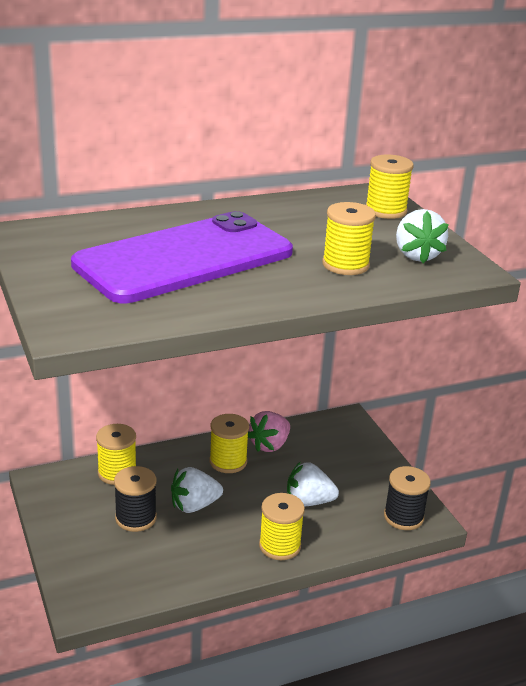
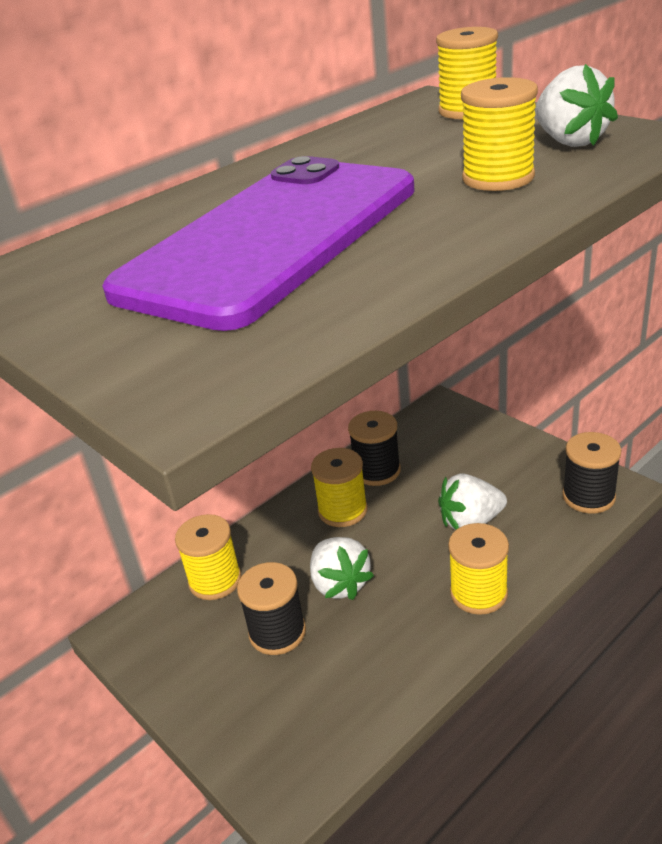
camera: 15 degrees left, 5 degrees up
(194, 505) = (340, 584): white strawberry -> white strawberry turned 75 degrees counterclockwise
(269, 445) = (377, 471): pink strawberry -> black spool

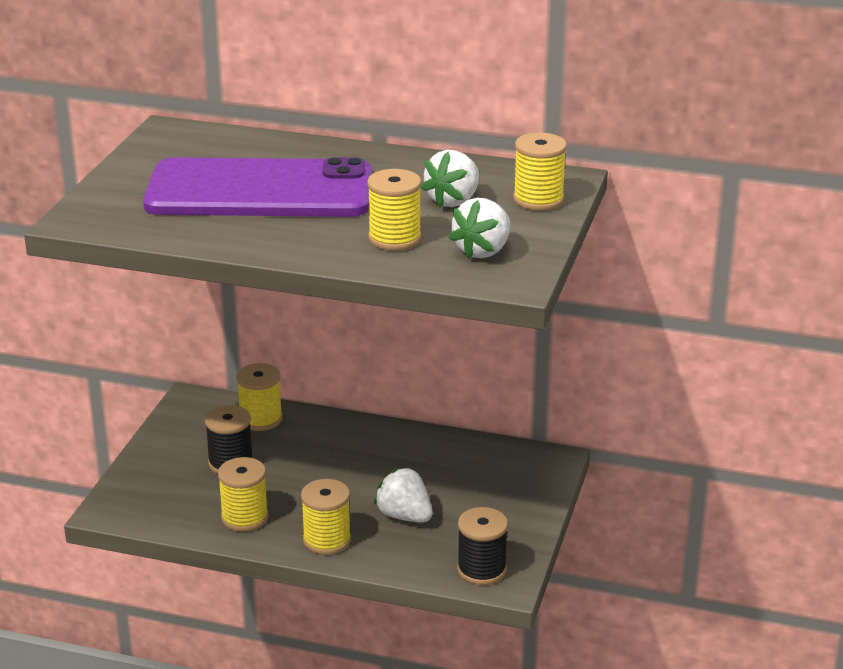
camera: 55 degrees right, 5 degrees down
(340, 584) = (294, 474): white strawberry -> white strawberry (453, 201)
(342, 510) = (373, 450): yellow spool -> yellow spool (244, 517)
(377, 471) = (434, 451): black spool -> none

